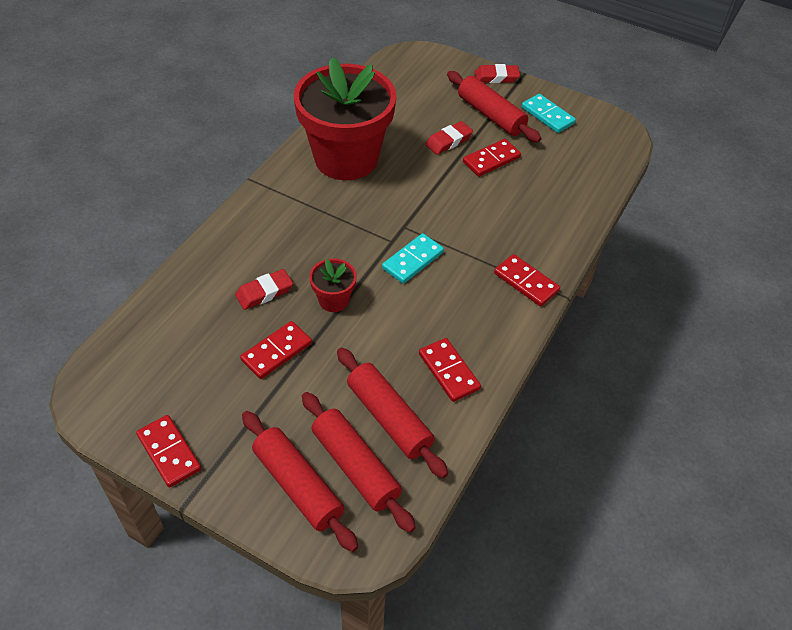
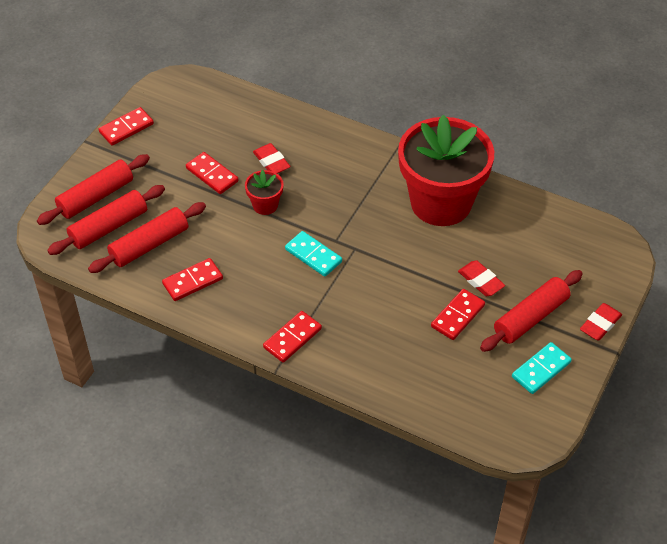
camera: 90 degrees right, 0 degrees up
(491, 160) = (458, 316): red domino -> red domino turned 75 degrees clockwise
(496, 77) = (600, 324): red eraser -> red eraser turned 45 degrees clockwise

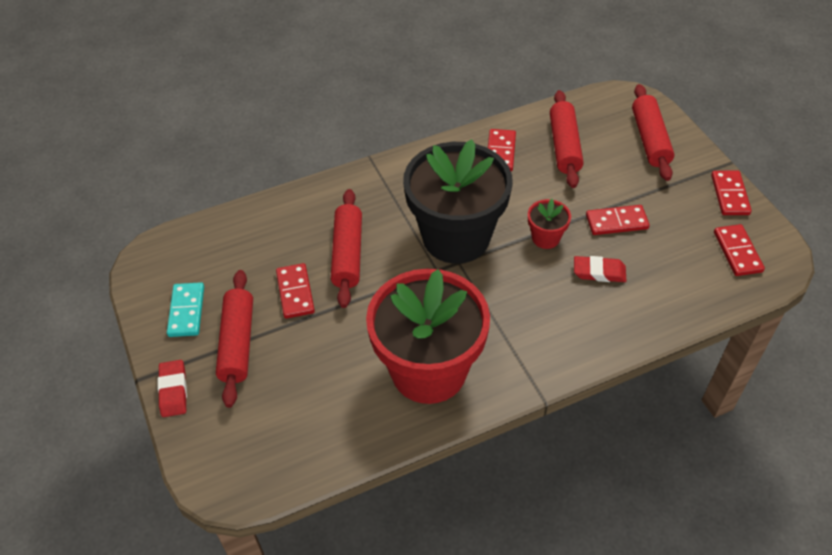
camera: 130 degrees right, 0 degrees up
(109, 227) = (606, 132): red rolling pin -> red rolling pin (347, 254)
(292, 338) = (386, 178): red domino -> red domino (737, 252)
(313, 255) = (456, 237): turquoise domino -> black flower pot
(481, 281) = (311, 335): red eraser -> none

